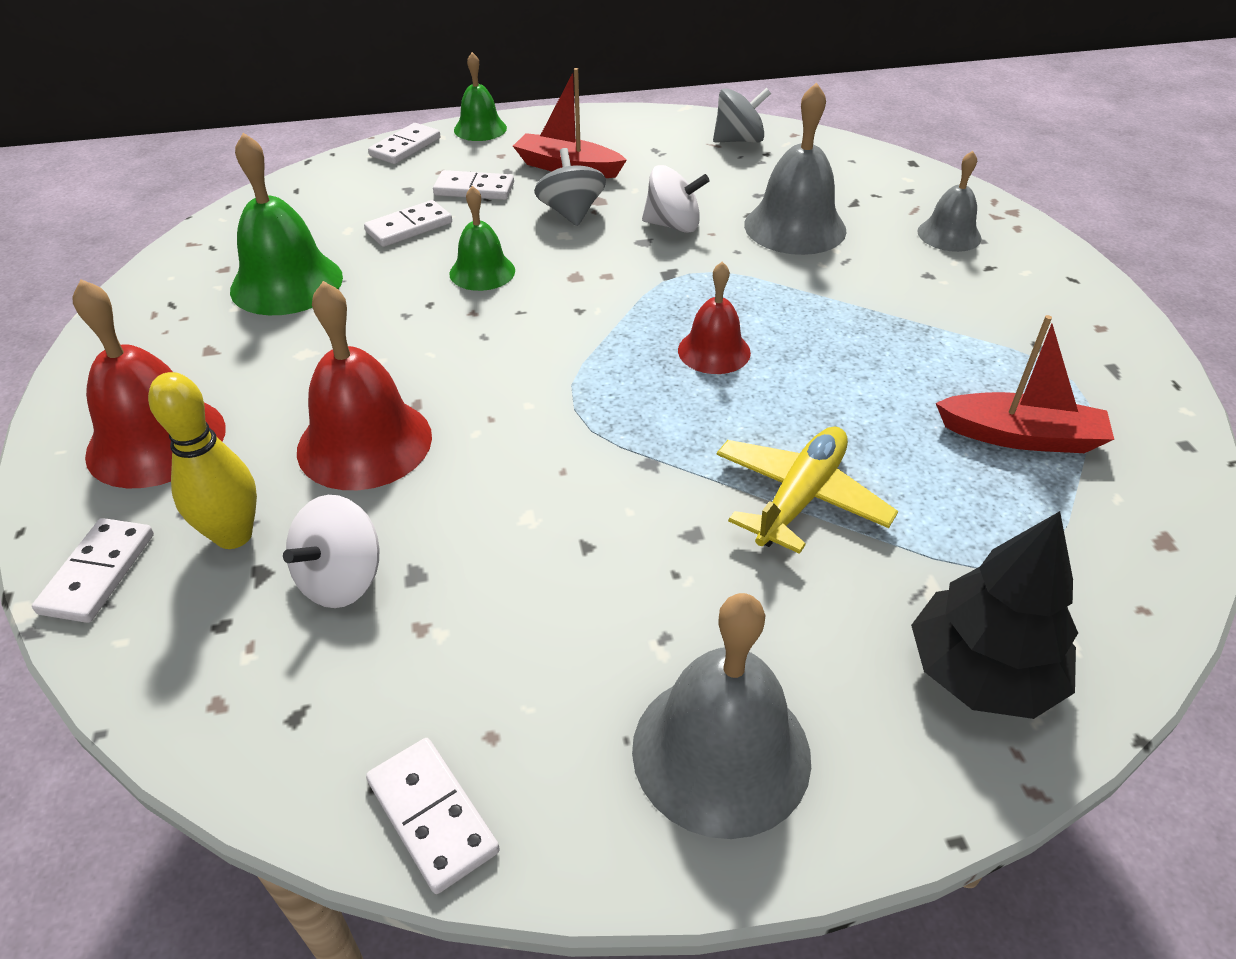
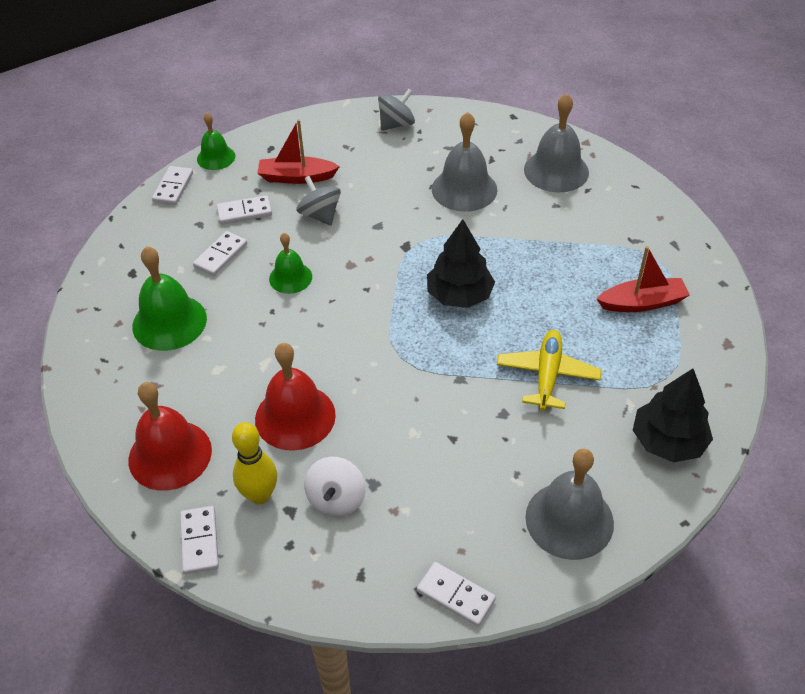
camera: 20 degrees left, 5 degrees up
(673, 225) = (390, 208): white spinning top -> none
(714, 351) = (459, 295): red bell -> black tree
(949, 234) = (556, 171): grey bell -> grey bell, size x1.65

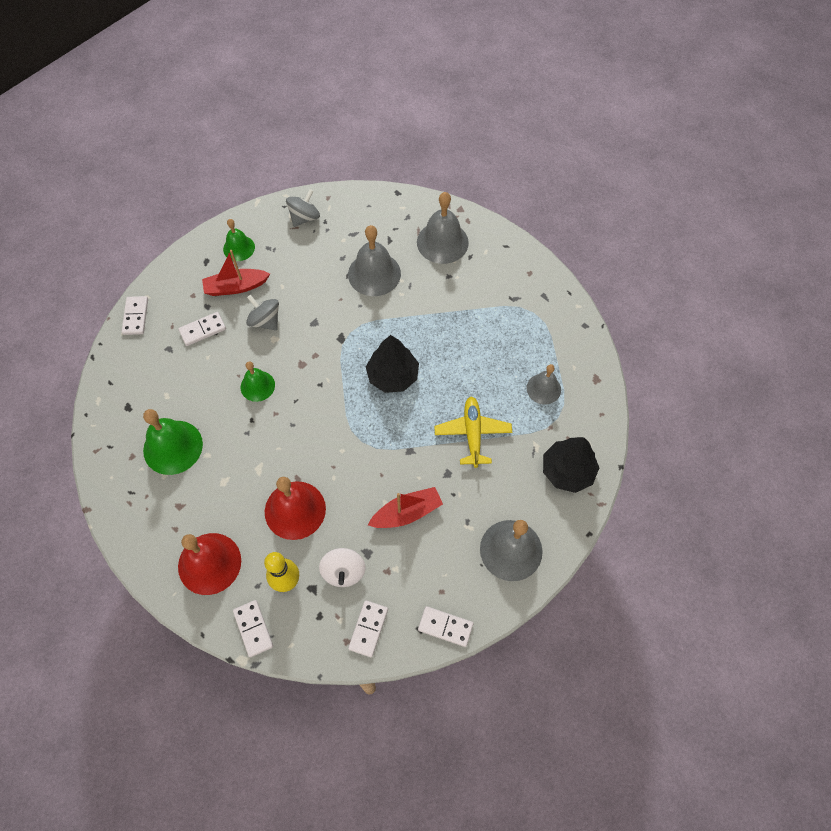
camera: 15 degrees left, 15 degrees up
(216, 157) = (162, 279): green bell -> green bell (239, 248)
(220, 255) = (195, 376): white domino -> white domino (368, 629)
(642, 303) = (529, 355): red boat -> red boat (407, 513)
(653, 342) = (543, 388): none -> grey bell

